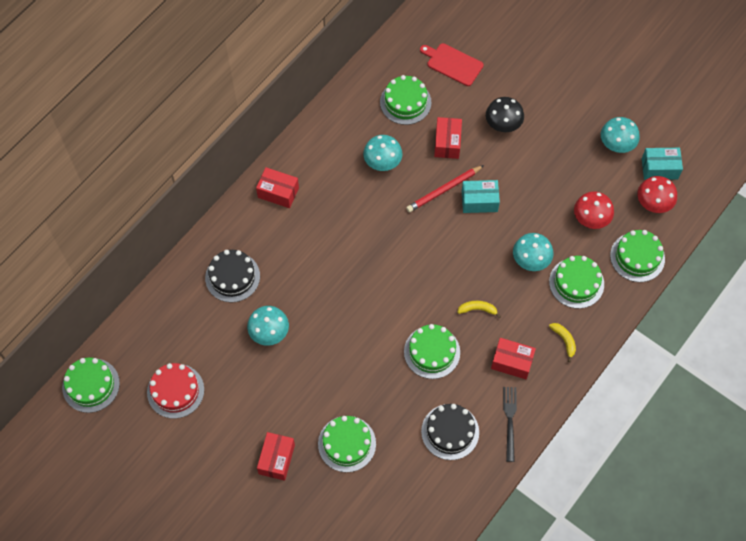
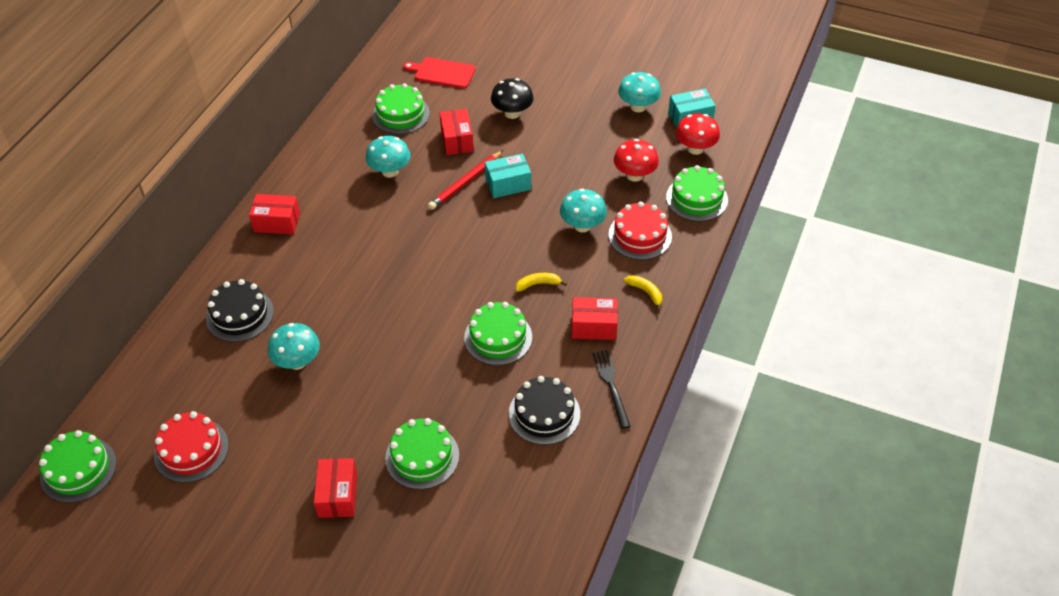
camera: 15 degrees left, 15 degrees down
(576, 283) = (640, 235): green cake -> red cake

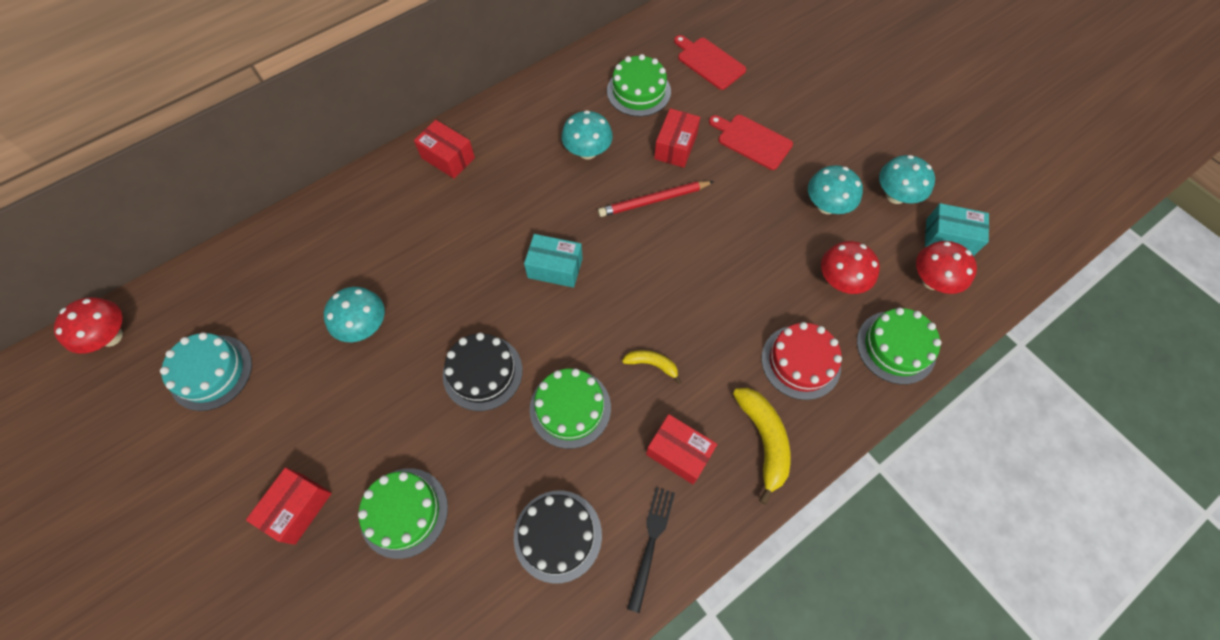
camera: 30 degrees right, 15 degrees up
(78, 469) = (111, 336): green cake -> red mushroom
(191, 450) = (211, 372): red cake -> turquoise cake
(240, 315) = (350, 244): black cake -> black cake (482, 372)
(508, 184) = (696, 224): turquoise box -> turquoise box (555, 268)
(512, 113) = (752, 141): black mushroom -> red cutting board
(582, 226) = (744, 315): turquoise mushroom -> turquoise mushroom (826, 206)
(646, 292) = (764, 441): yellow banana -> yellow banana, size x1.77

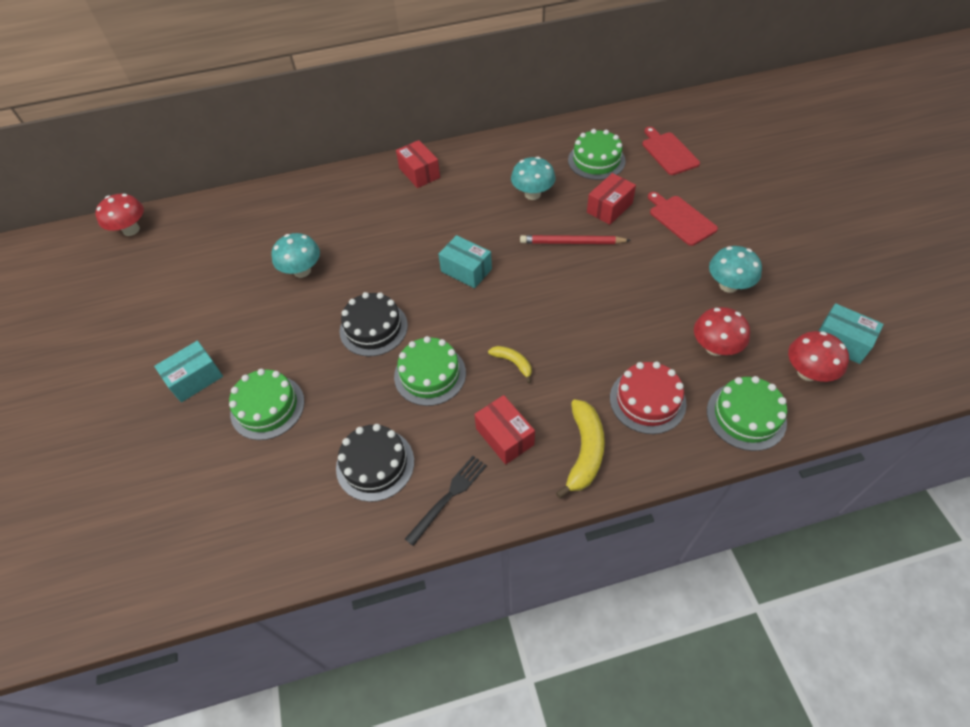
camera: 25 degrees right, 10 degrees down
(211, 372) = (182, 271): turquoise cake -> none
(298, 508) = (195, 379): red box -> turquoise box
(895, 195) = (800, 294): turquoise mushroom -> none

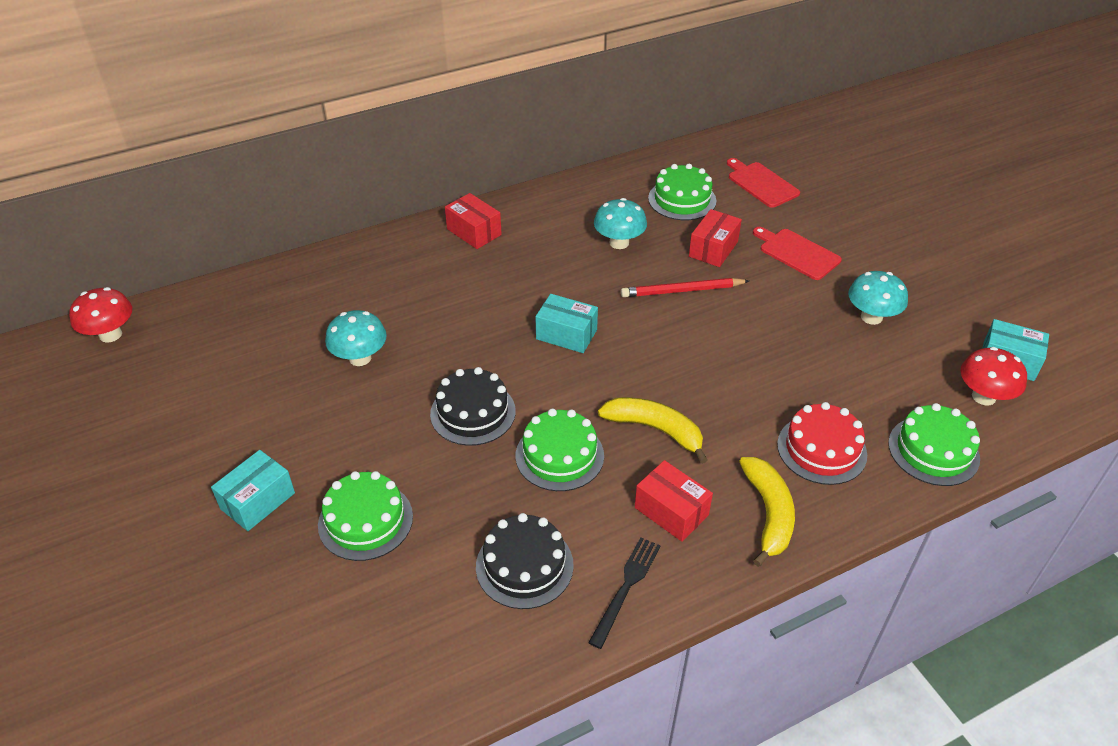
camera: 15 degrees left, 10 degrees down
(513, 363) = (655, 430): yellow banana -> yellow banana, size x1.77
(715, 347) = (877, 384): red mushroom -> none

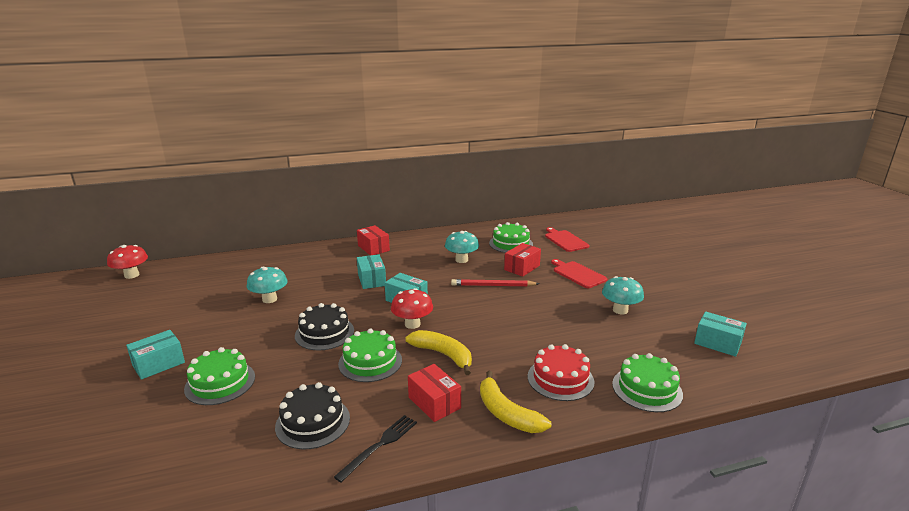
camera: 10 degrees right, 20 degrees down
(498, 300) = (371, 280): none -> turquoise box
(768, 514) = (506, 413): yellow banana -> yellow banana turned 135 degrees clockwise
(983, 396) = (694, 361): red mushroom -> red mushroom (412, 324)

